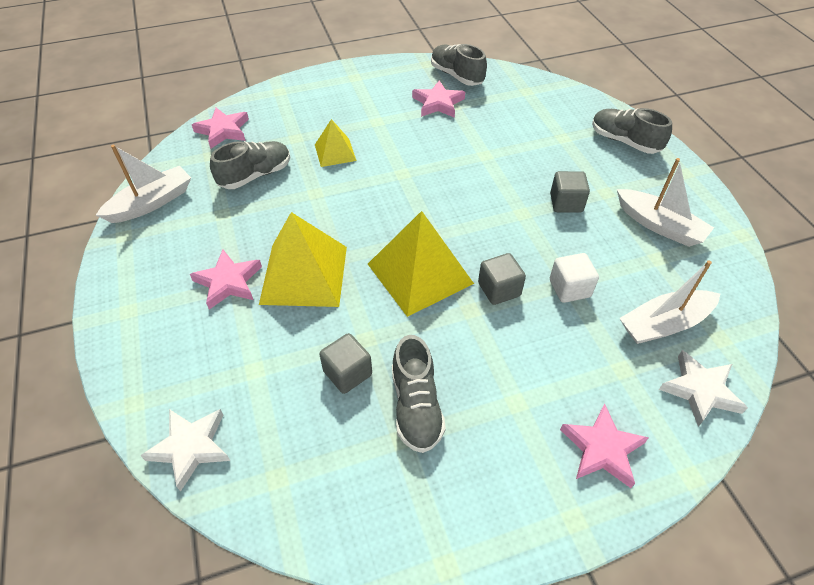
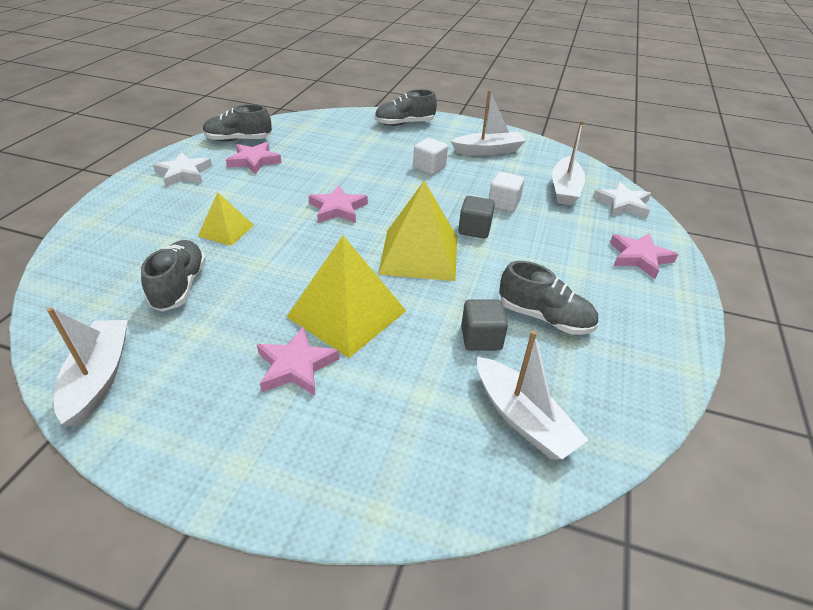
camera: 55 degrees left, 10 degrees down
(190, 447) = (476, 484): white star -> white star (184, 173)
(223, 131) = (79, 279): pink star -> pink star (338, 209)
(275, 447) = (522, 418): none -> white boat
(566, 203) = (429, 168): grey cube -> white cube

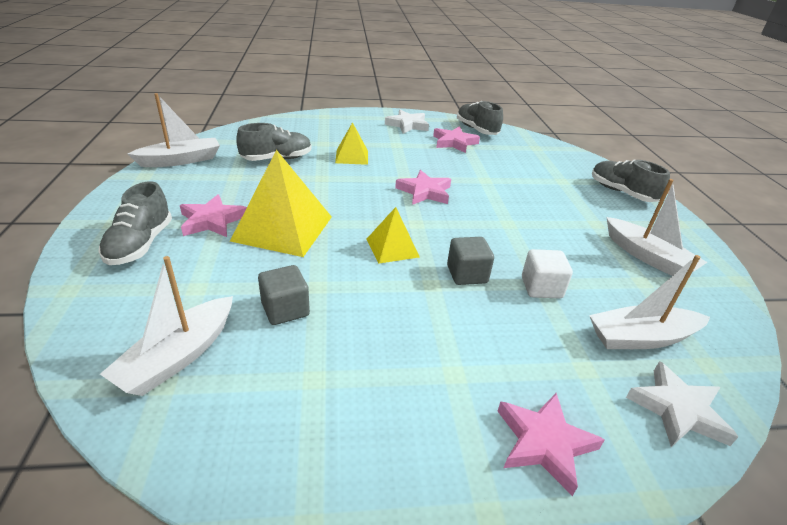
camera: 65 degrees right, 5 degrees down
(419, 254) = (392, 248): yellow pyramid -> yellow pyramid, size x0.55
(429, 168) = (554, 224): white cube -> none
(544, 318) = (342, 353): grey shoe -> grey shoe (140, 244)

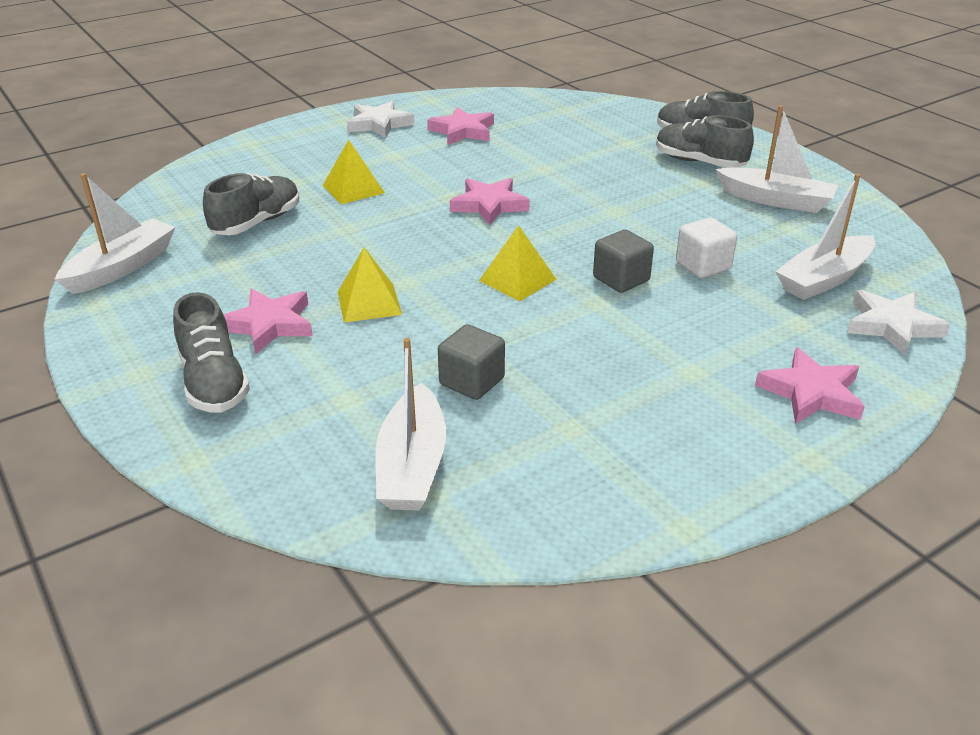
camera: 25 degrees left, 0 degrees up
(283, 228) = (369, 303): yellow pyramid -> yellow pyramid, size x0.55
(476, 130) = (473, 105): grey shoe -> grey shoe (699, 162)

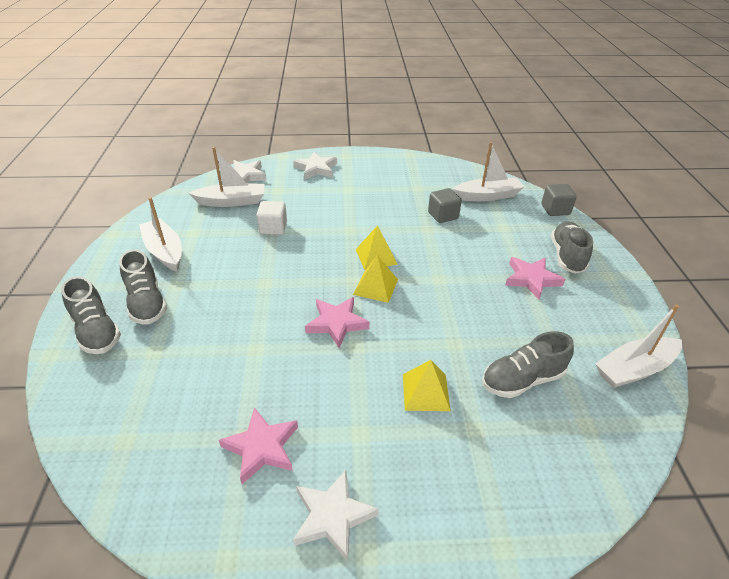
camera: 150 degrees left, 5 degrees up
(369, 303) = (468, 273): yellow pyramid -> yellow pyramid (375, 286)
(412, 465) = (487, 196): white boat -> white boat turned 45 degrees clockwise
(621, 279) = (323, 236): grey cube -> grey cube (555, 210)
(811, 393) = (316, 169): pink star -> white star

